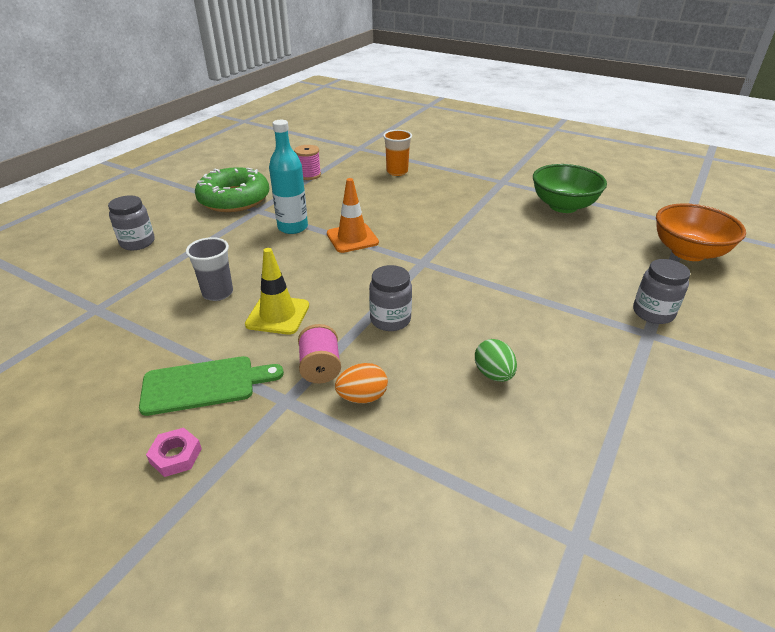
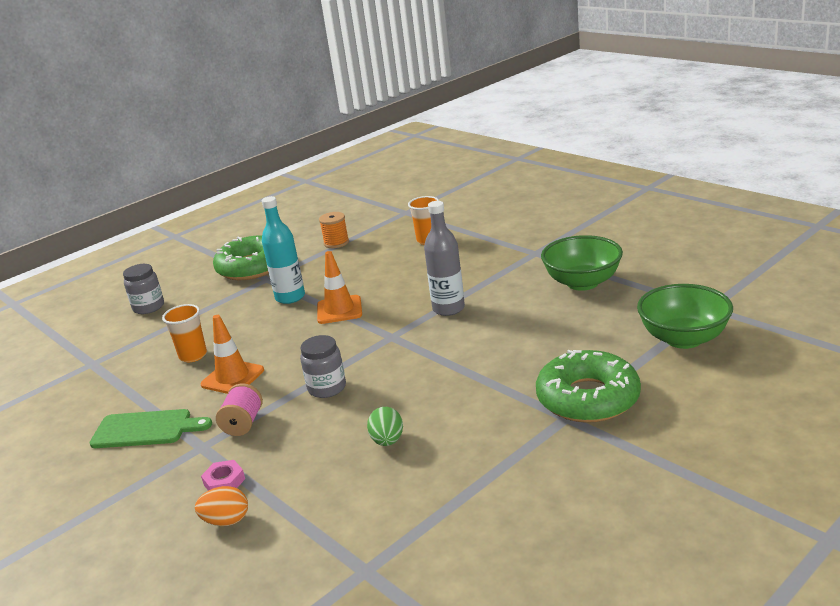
camera: 20 degrees right, 10 degrees down
(176, 456) = (101, 478): pink nut -> pink nut (224, 481)
(218, 293) = (193, 355): grey cup -> orange cup
(278, 315) = (232, 377): yellow traffic cone -> orange traffic cone
(309, 175) = (336, 243): pink spool -> orange spool
(362, 397) = (263, 449): orange egg -> orange egg (226, 521)
(460, 233) = (448, 309): none -> grey bottle
(653, 313) = (588, 398): grey jar -> green donut
(688, 252) = (683, 339): orange bowl -> green bowl

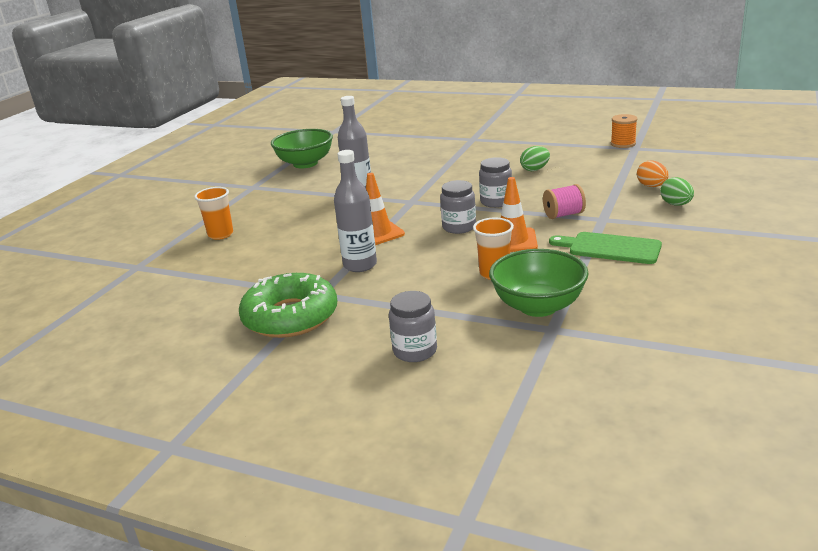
camera: 115 degrees left, 0 degrees up
(146, 429) = (610, 248): green cutting board -> green cutting board turned 45 degrees counterclockwise
(161, 517) = (676, 204): none -> green egg
(224, 481) = (623, 199): pink nut -> none
(290, 297) = (360, 265): turquoise bottle -> grey bottle
(297, 354) = (459, 227): none -> grey jar
(336, 243) = (220, 283): orange spool -> orange spool (623, 144)
(588, 398) = (450, 138): green donut -> none
(683, 339) = (373, 131): green bowl -> green bowl (538, 306)

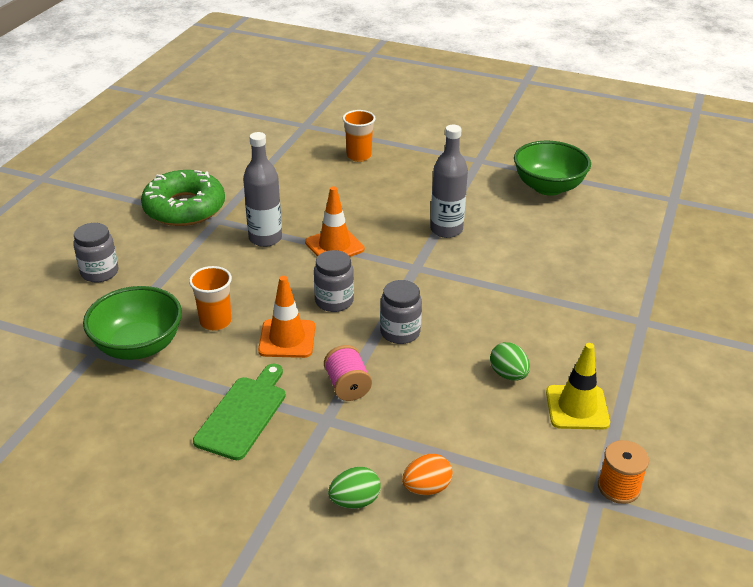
camera: 85 degrees right, 10 degrees up
(560, 153) = (577, 407): none -> yellow traffic cone

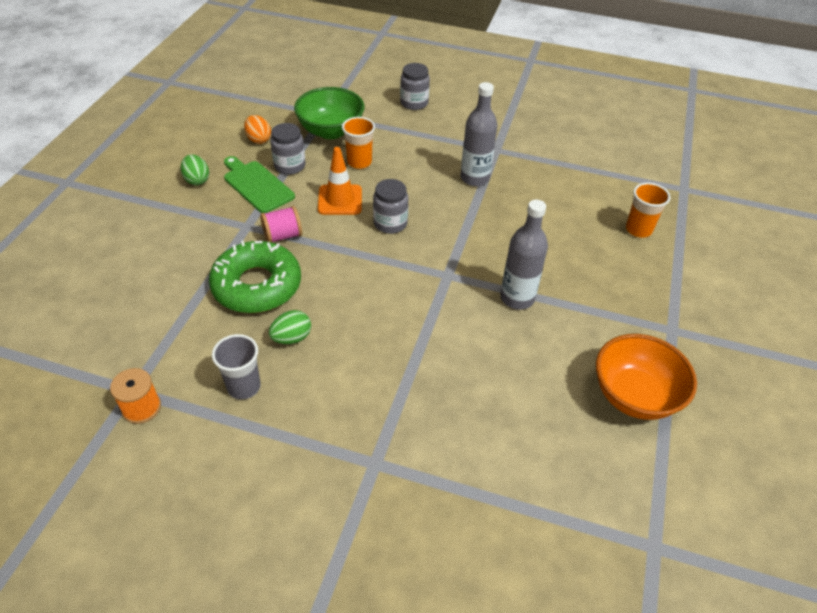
camera: 85 degrees right, 10 degrees up
(184, 208) = (509, 131): green donut -> green donut (257, 285)
(243, 414) = (257, 185): green cutting board -> green cutting board turned 150 degrees counterclockwise
(334, 246) = (472, 220): orange traffic cone -> none
(355, 501) = (163, 244): green egg -> green egg (197, 180)
(400, 332) = (350, 265): grey jar -> grey jar (290, 166)
(426, 488) = (167, 282): orange egg -> orange egg (259, 139)
(548, 187) = (634, 396): green bowl -> orange bowl
(577, 407) = (244, 387): yellow traffic cone -> grey cup

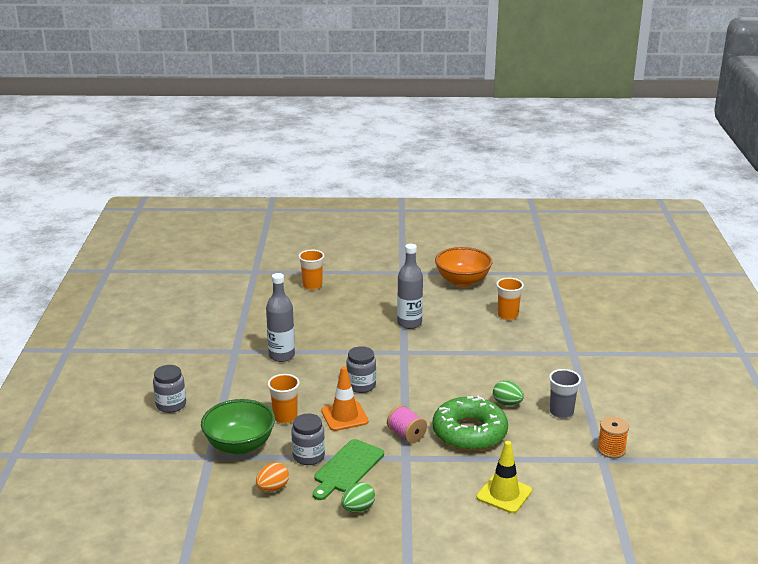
camera: 105 degrees left, 20 degrees down
(142, 280) = (504, 494): none -> yellow traffic cone
(511, 418) = (507, 315): none -> orange cup

